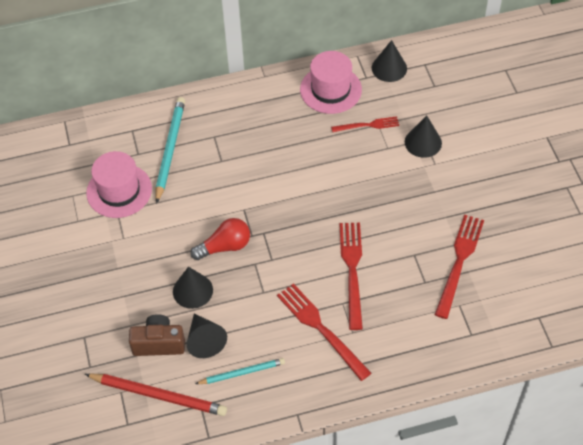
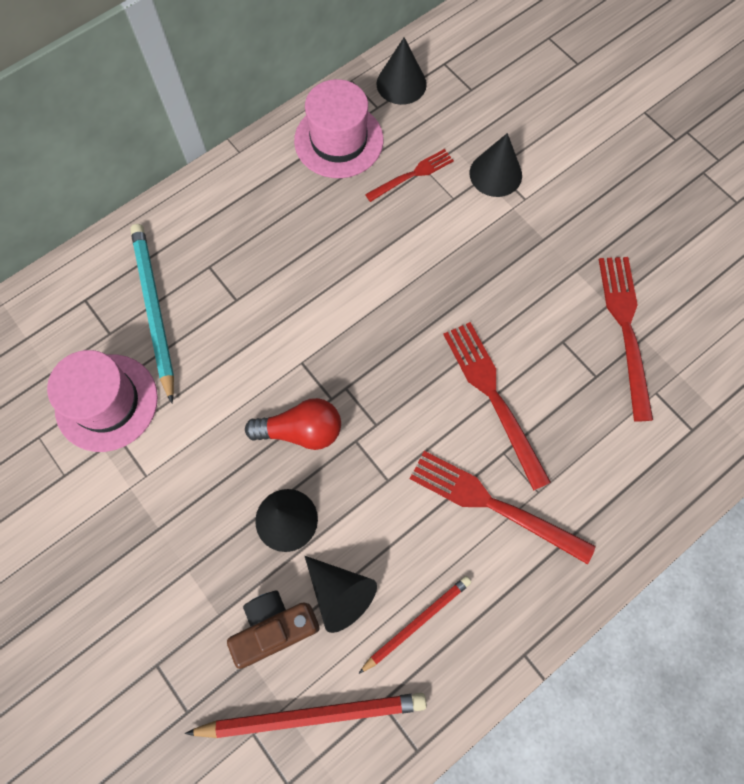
camera: 25 degrees left, 15 degrees up
(225, 246) = (301, 431): red light bulb -> red light bulb turned 45 degrees clockwise
(242, 372) = (417, 622): turquoise pencil -> red pencil

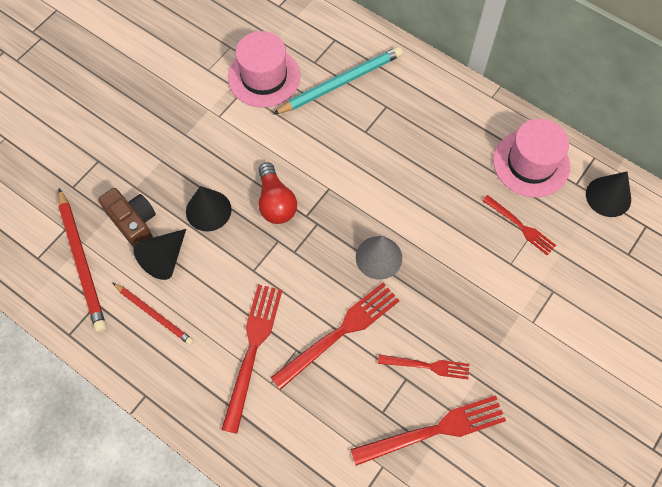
camera: 75 degrees right, 5 degrees down
(410, 330) = (379, 257): none -> grey cone
(495, 174) = (548, 292): black cone -> none
(552, 315) = (427, 366): none -> red fork

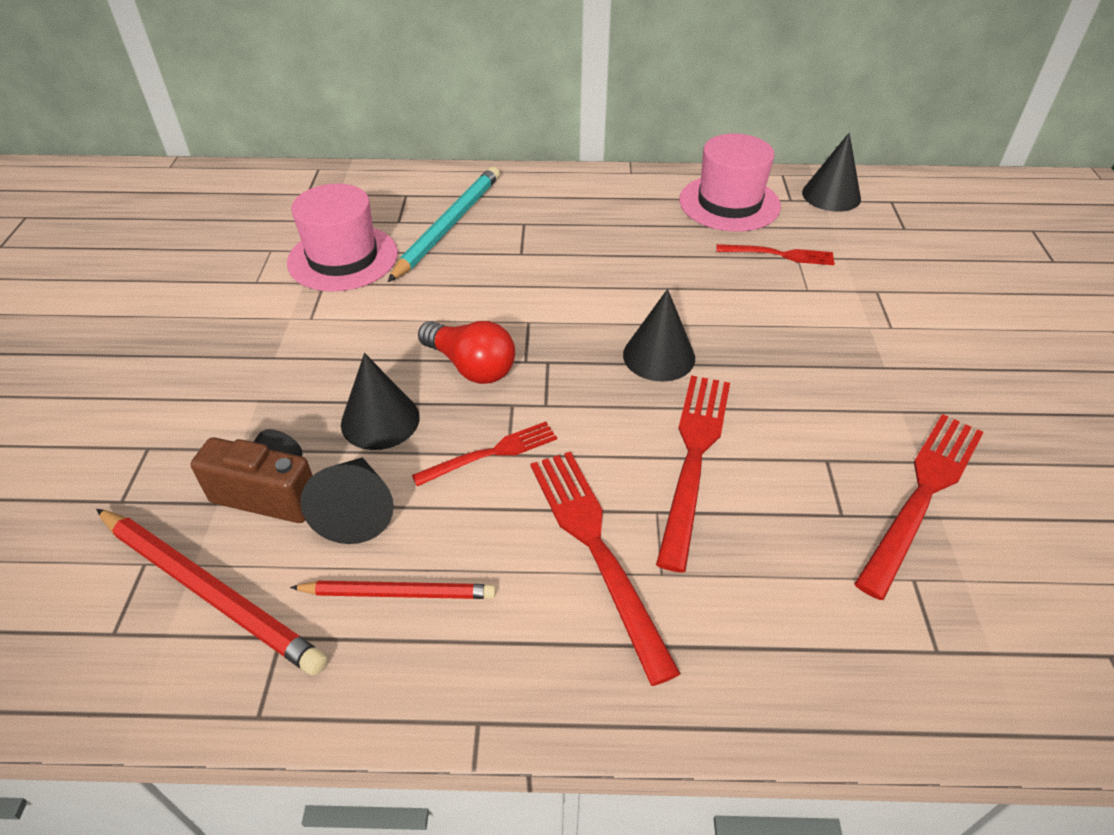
camera: 35 degrees left, 20 degrees down
(379, 257) = (659, 356): grey cone -> black cone
(427, 366) = (835, 431): red fork -> red fork (491, 453)

